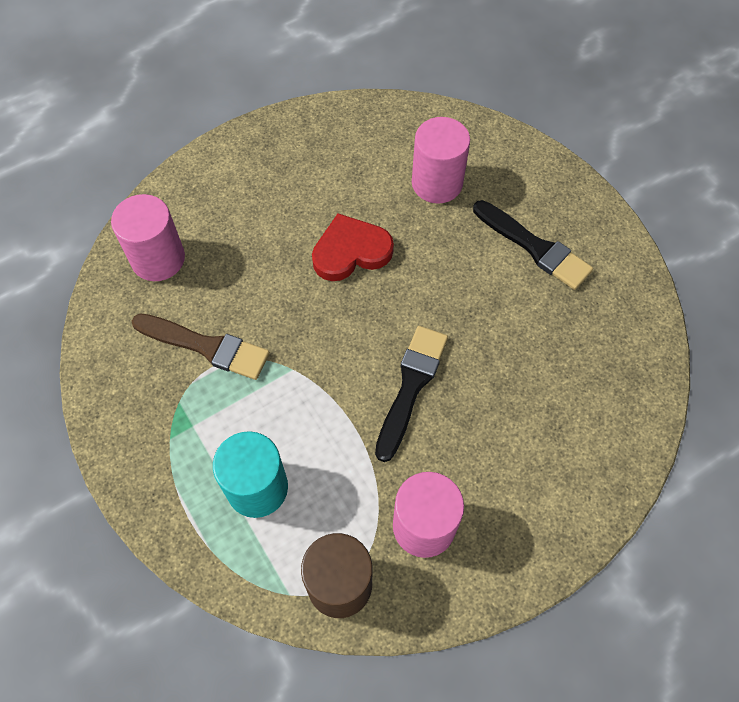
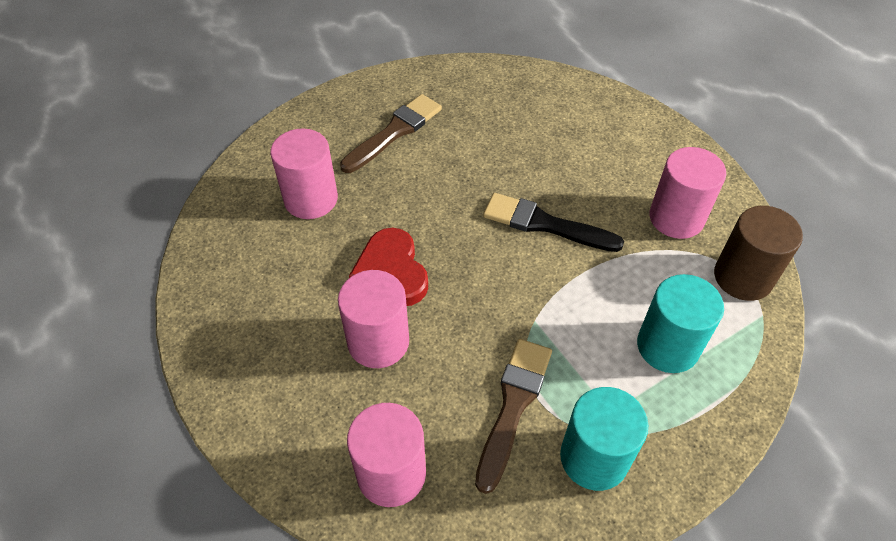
camera: 90 degrees left, 10 degrees down
(152, 407) = (594, 458): none -> turquoise cylinder
(276, 244) = (378, 341): none -> pink cylinder
(534, 247) = (394, 132): black brush -> brown brush

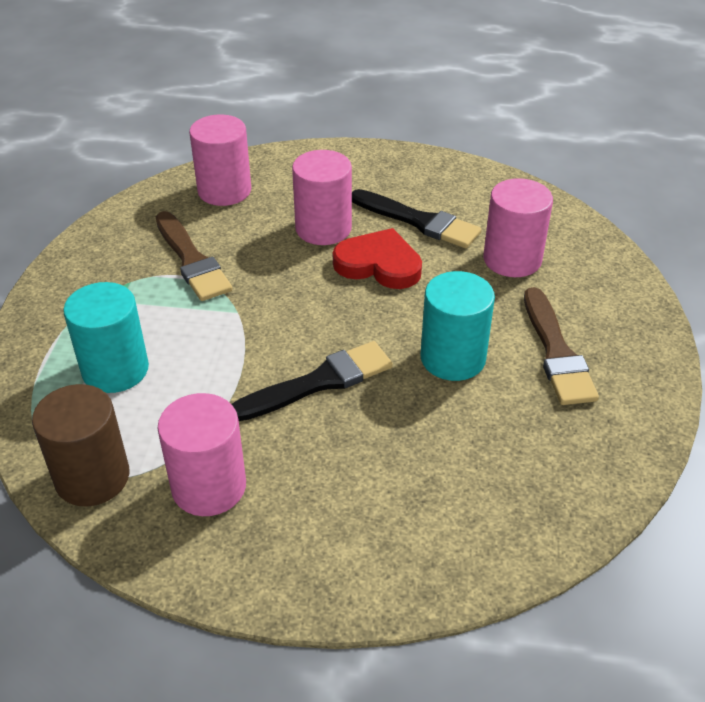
camera: 130 degrees right, 10 degrees down
(308, 282) = (418, 221): none -> black brush
(594, 458) = (108, 273): turquoise cylinder -> turquoise cylinder (453, 358)

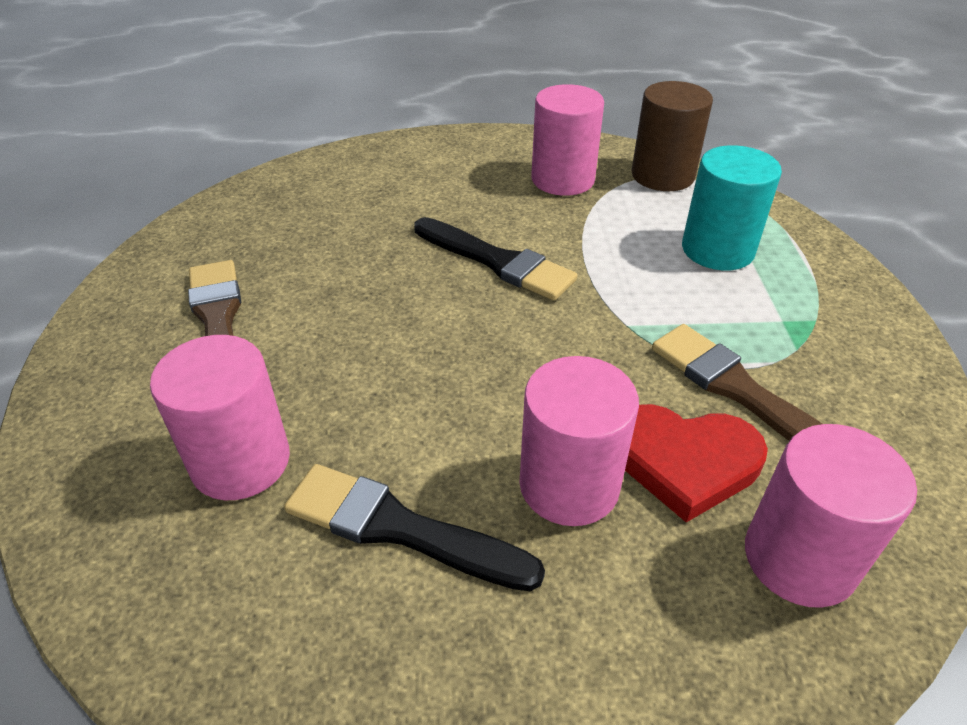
camera: 170 degrees right, 0 degrees up
(319, 382) = (497, 261): black brush -> black brush turned 105 degrees counterclockwise
(379, 264) = (458, 422): red heart -> red heart (684, 462)
(453, 358) = (348, 301): turquoise cylinder -> none

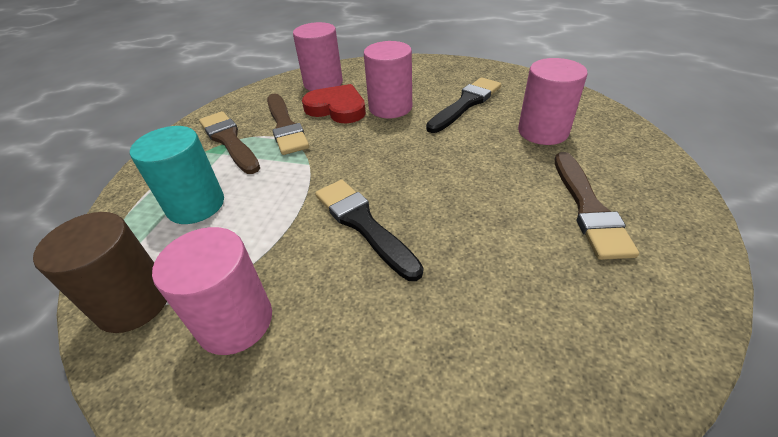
camera: 160 degrees left, 0 degrees up
(400, 528) = (465, 104): black brush -> black brush turned 90 degrees counterclockwise
(802, 345) = (229, 141): none -> brown brush

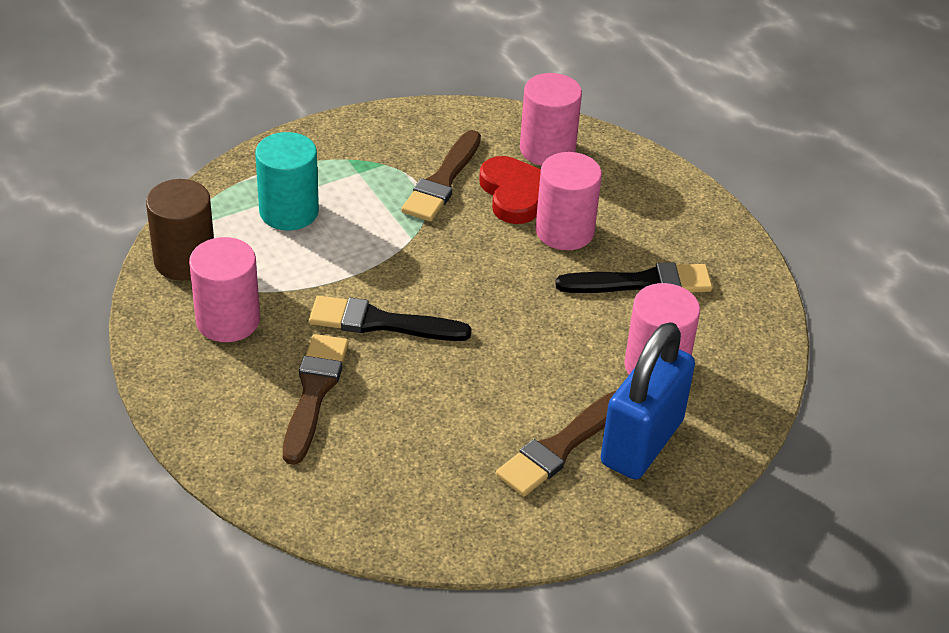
camera: 40 degrees right, 0 degrees up
(229, 141) = (379, 162): brown brush -> brown brush (314, 393)
(363, 224) = (381, 322): black brush -> black brush turned 90 degrees counterclockwise
(612, 170) = (642, 442): none -> blue padlock

